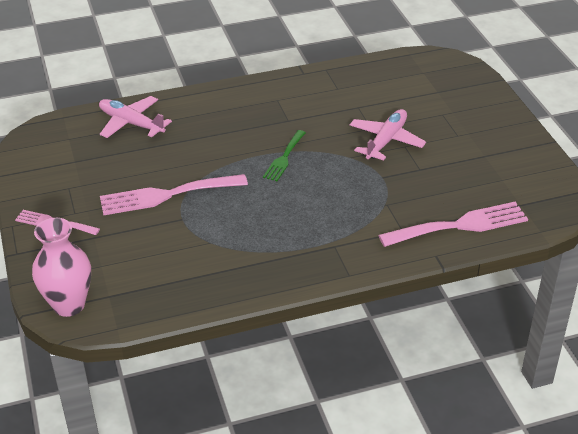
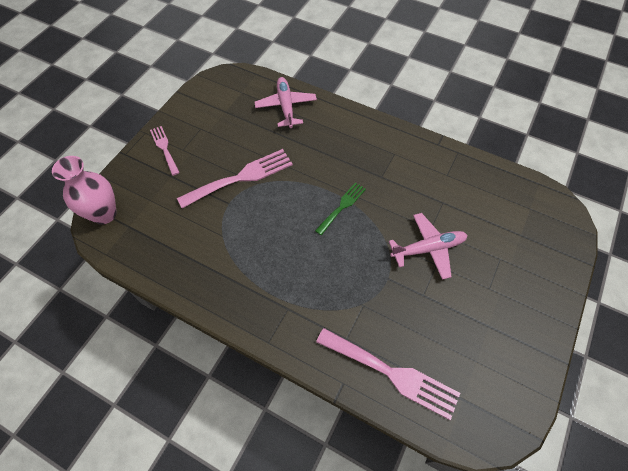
camera: 45 degrees right, 20 degrees up
(166, 195) = (241, 177): pink fork -> pink fork turned 120 degrees clockwise
(284, 158) = (342, 206): green fork -> green fork turned 150 degrees clockwise

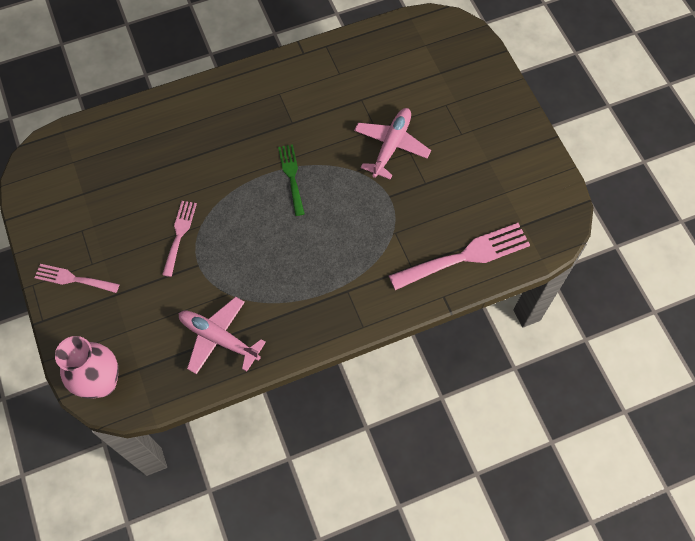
camera: 50 degrees left, 5 degrees up
(241, 177) = (179, 234): pink fork -> pink fork, size x0.58
(286, 106) = (134, 136): pink plane -> pink plane (219, 338)

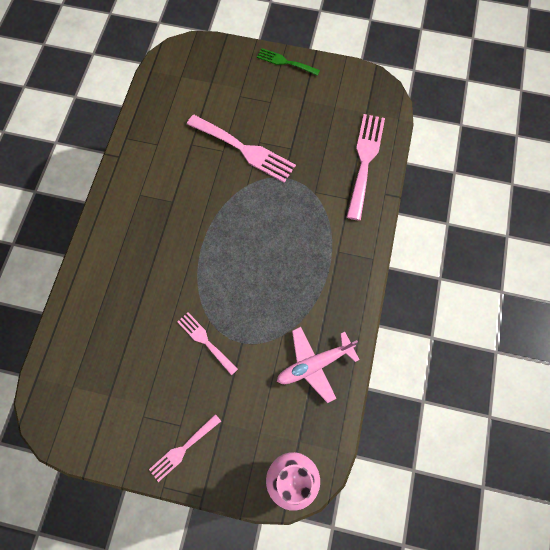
camera: 55 degrees left, 5 degrees up
(291, 176) = (217, 230): green fork -> green fork (285, 62)
(391, 146) = (245, 150): pink plane -> pink fork

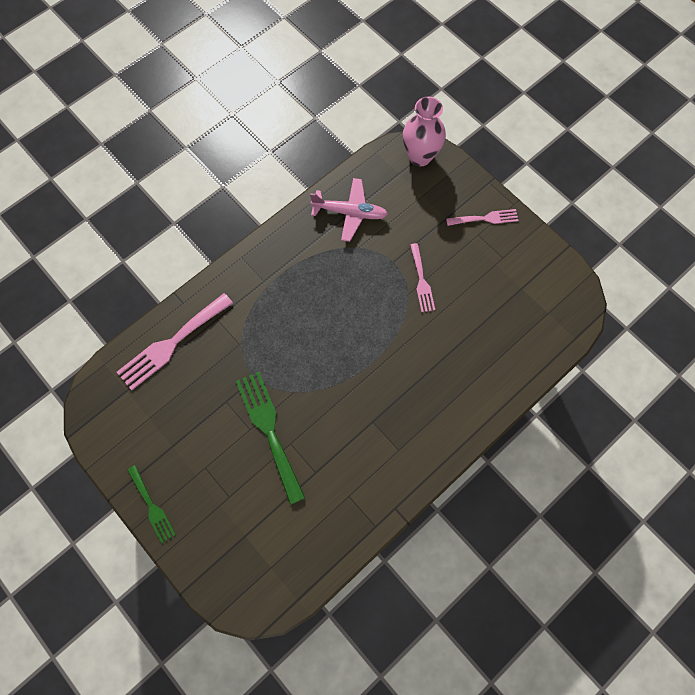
camera: 145 degrees left, 0 degrees up
(245, 150) = (269, 430): pink fork -> green fork

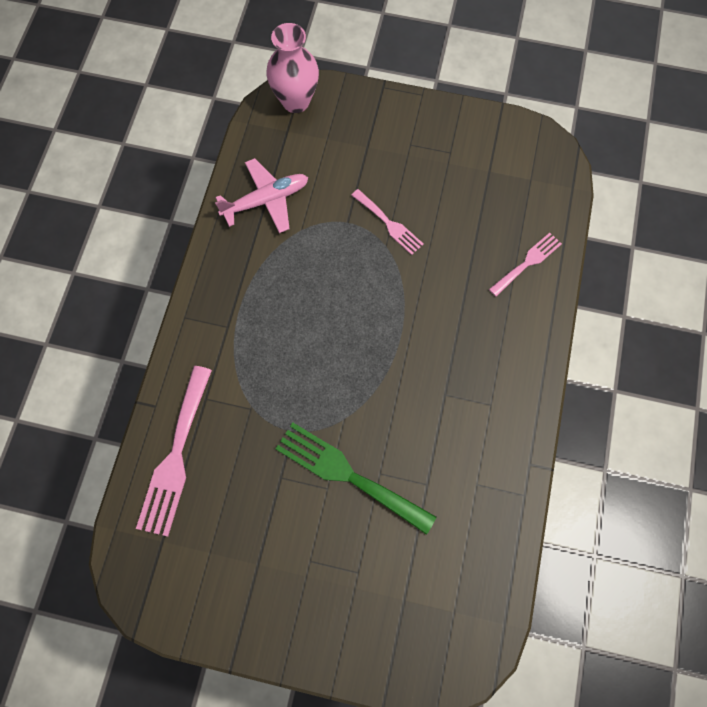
camera: 35 degrees left, 0 degrees up
(152, 506) = (284, 642): green fork -> none
(485, 218) = (405, 124): pink fork -> pink fork (527, 262)

